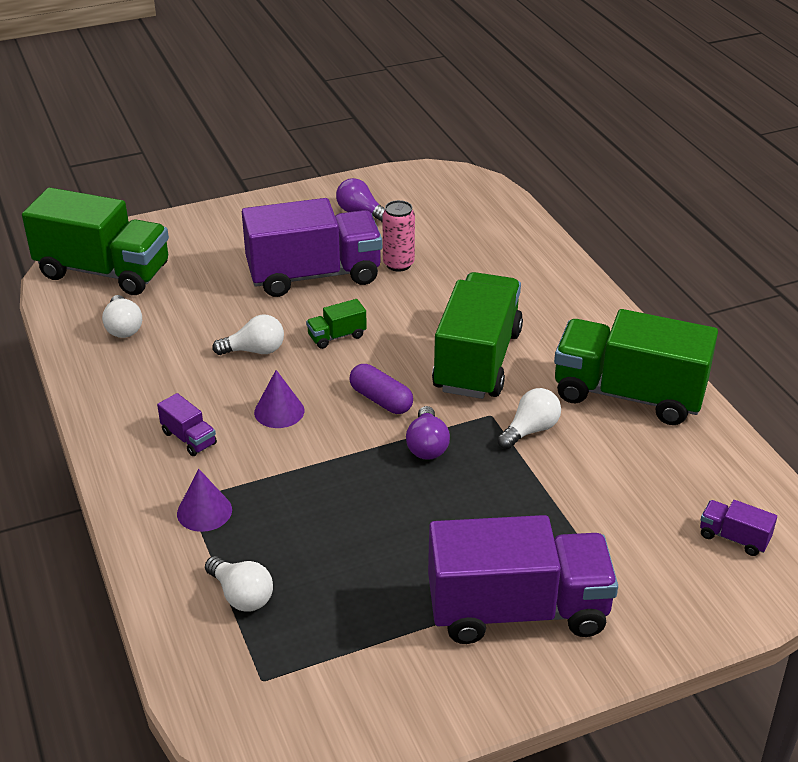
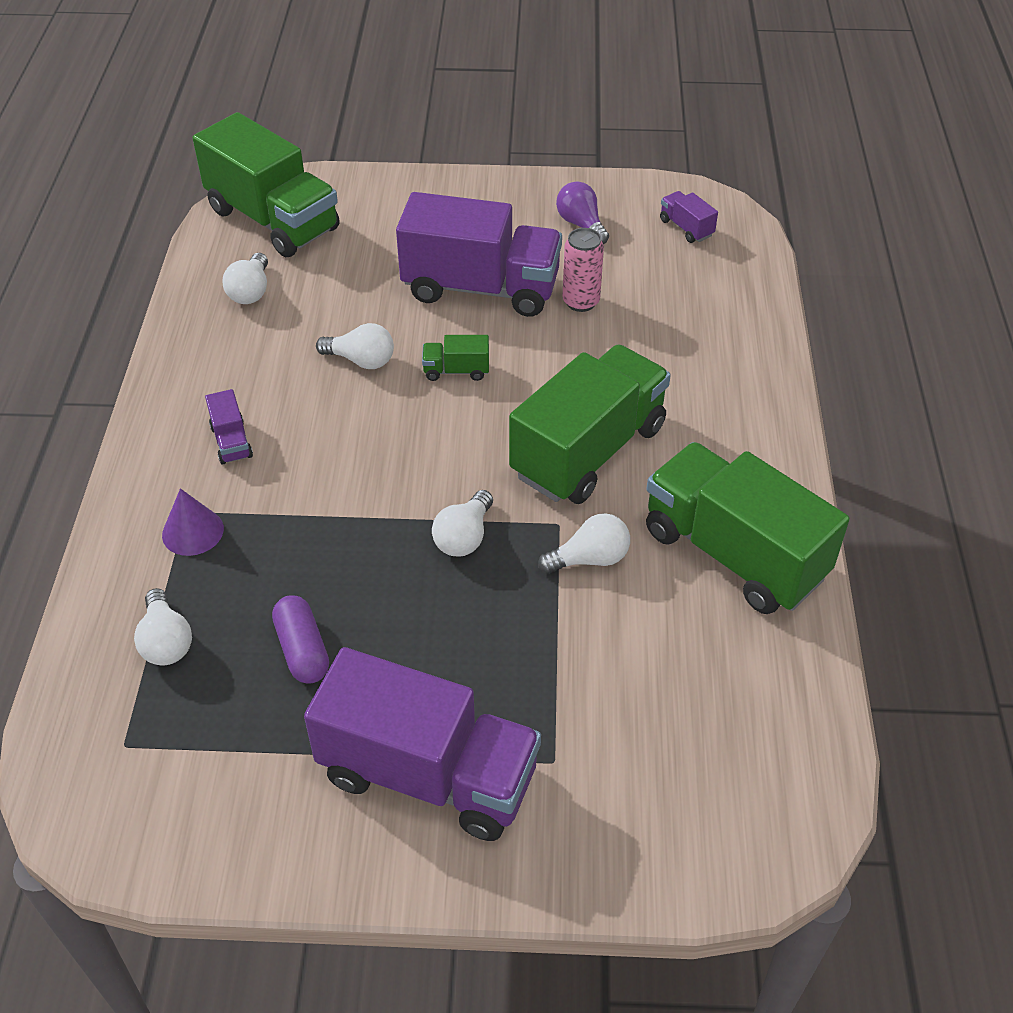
camera: 25 degrees right, 10 degrees up
(279, 411) = (339, 441): purple cone -> none
(381, 400) = (452, 464): purple capsule -> purple capsule (302, 650)
(427, 446) = (464, 537): purple light bulb -> white light bulb
(733, 538) = (734, 785): purple truck -> purple truck (686, 228)

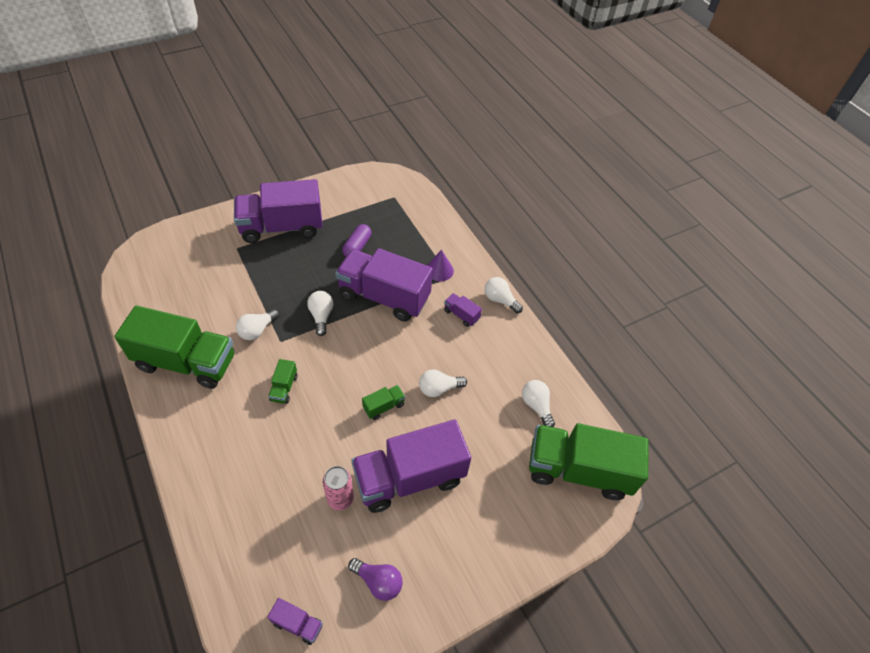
camera: 145 degrees right, 5 degrees up
(166, 641) = (410, 230): white light bulb -> white light bulb (500, 300)
(302, 650) = (357, 247): purple capsule -> purple capsule turned 75 degrees clockwise
(331, 525) = (384, 297): none -> purple truck
(588, 451) = (284, 388): green truck -> green truck, size x0.41

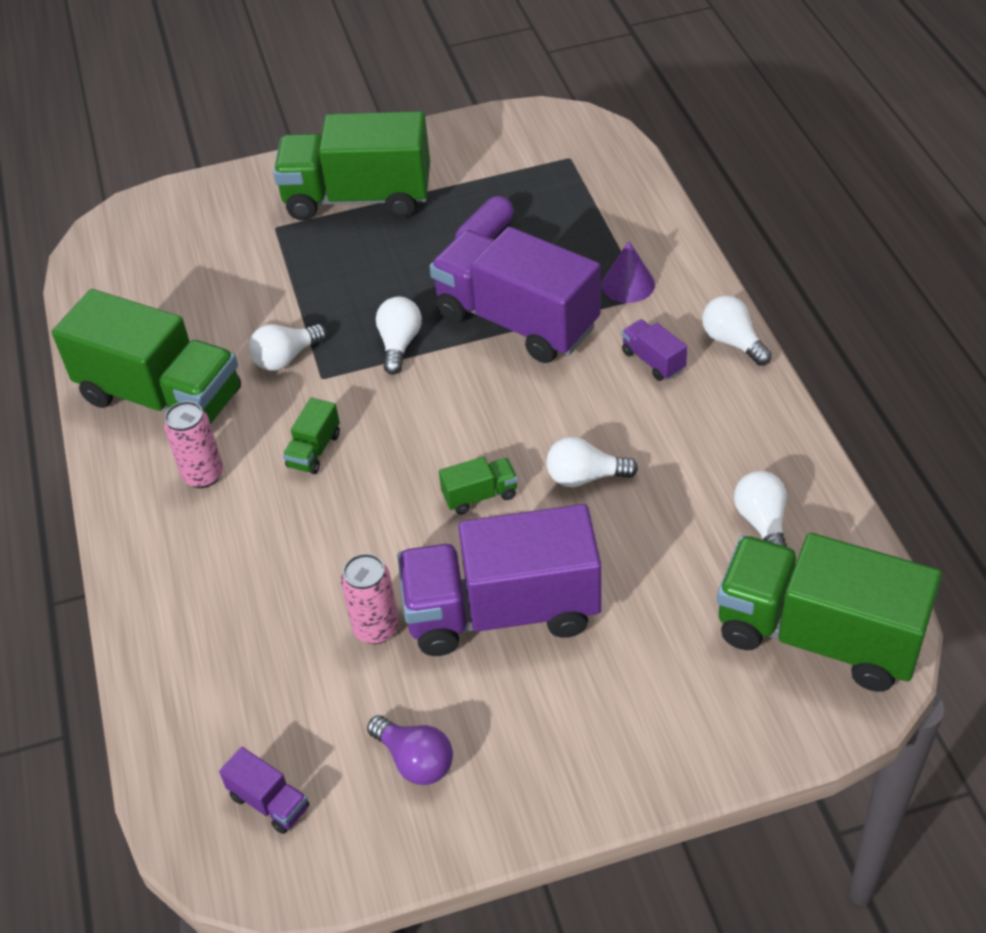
camera: 20 degrees right, 5 degrees down
(220, 411) = (203, 475): none -> pink can
(282, 227) = (358, 198): purple truck -> green truck

